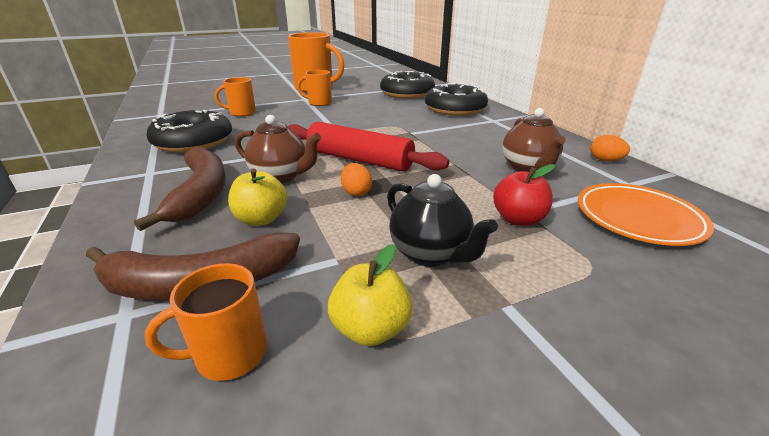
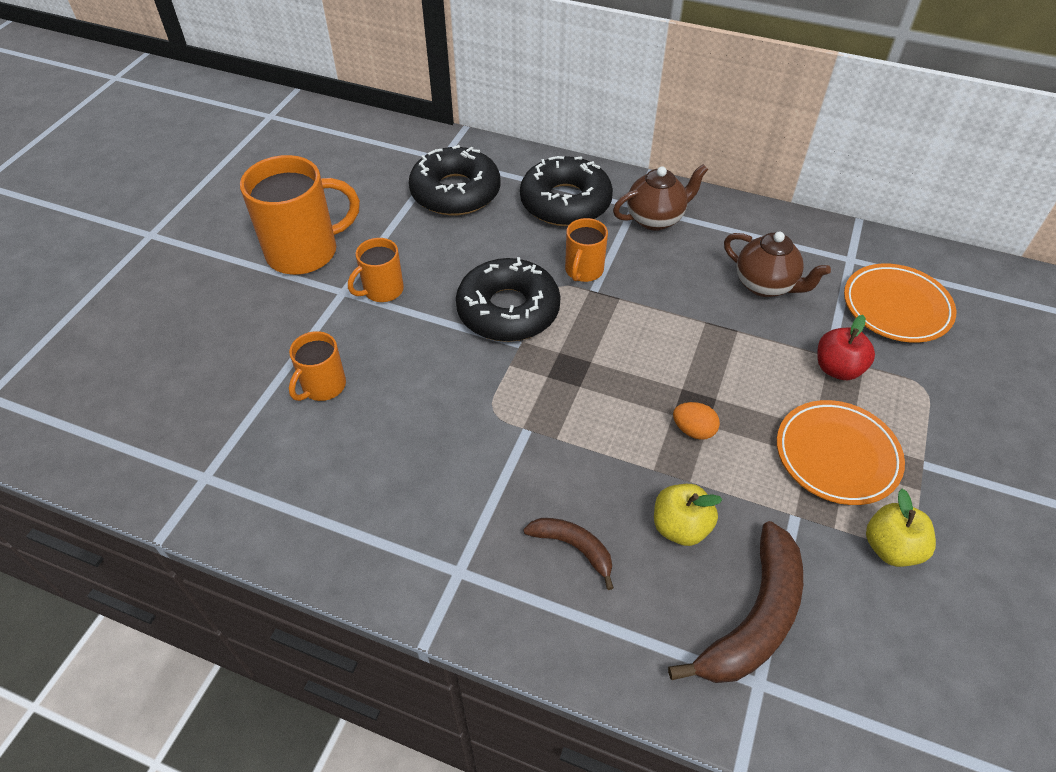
camera: 45 degrees left, 20 degrees up
(193, 142) = (391, 488): black donut -> black donut (508, 310)
(201, 194) = (573, 547): brown banana -> brown banana, size x0.55
(229, 354) = (858, 636): orange mug -> orange mug (583, 271)
(281, 176) = (597, 463): brown teapot -> brown teapot (656, 219)
(359, 160) = (621, 379): red rolling pin -> none
(431, 254) = (836, 455): black teapot -> orange plate
(605, 160) = (801, 229): orange egg -> none

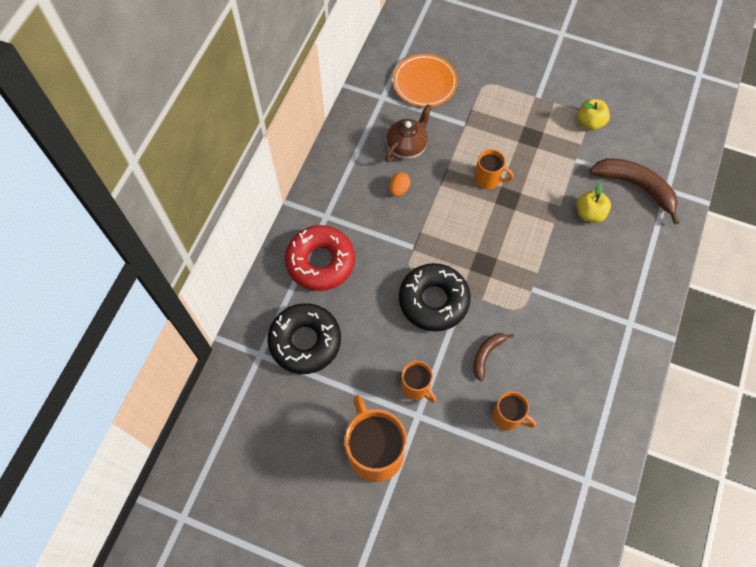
camera: 90 degrees left, 15 degrees up
(565, 202) = (320, 262): black donut -> red donut
(573, 547) = (608, 265): brown banana -> brown banana (486, 354)
(583, 271) = (394, 252): orange mug -> orange mug (488, 179)
(656, 219) = (341, 203): brown teapot -> none
(693, 430) = (525, 200): orange egg -> orange egg (399, 189)
(836, 455) = (536, 134): orange plate -> none
(837, 368) = (475, 122): red apple -> none

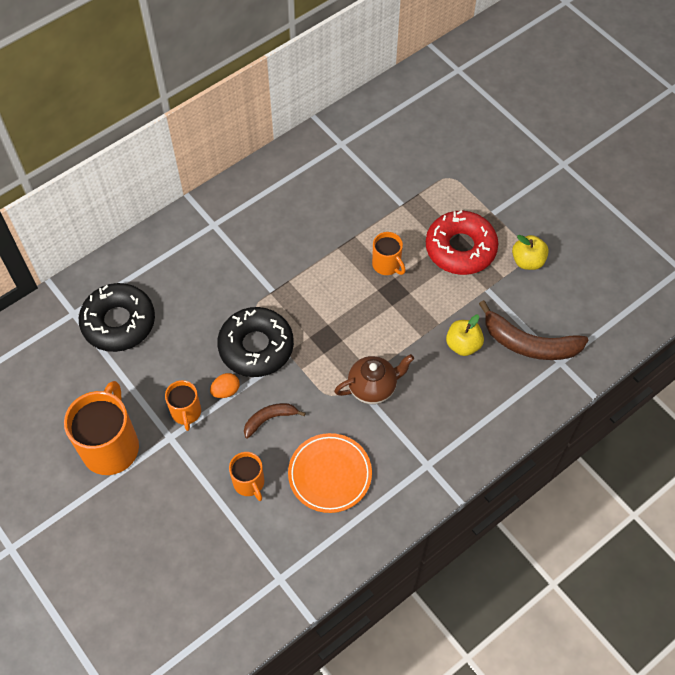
camera: 30 degrees right, 5 degrees down
(320, 262) = (180, 262): red donut -> red donut (460, 248)
(399, 189) = (296, 233): orange egg -> orange egg (226, 391)
(407, 147) = (331, 199): brown teapot -> brown teapot (373, 387)
(424, 83) = (390, 149): orange plate -> orange plate (330, 474)
(636, 187) = (529, 343): brown banana -> brown banana turned 135 degrees clockwise

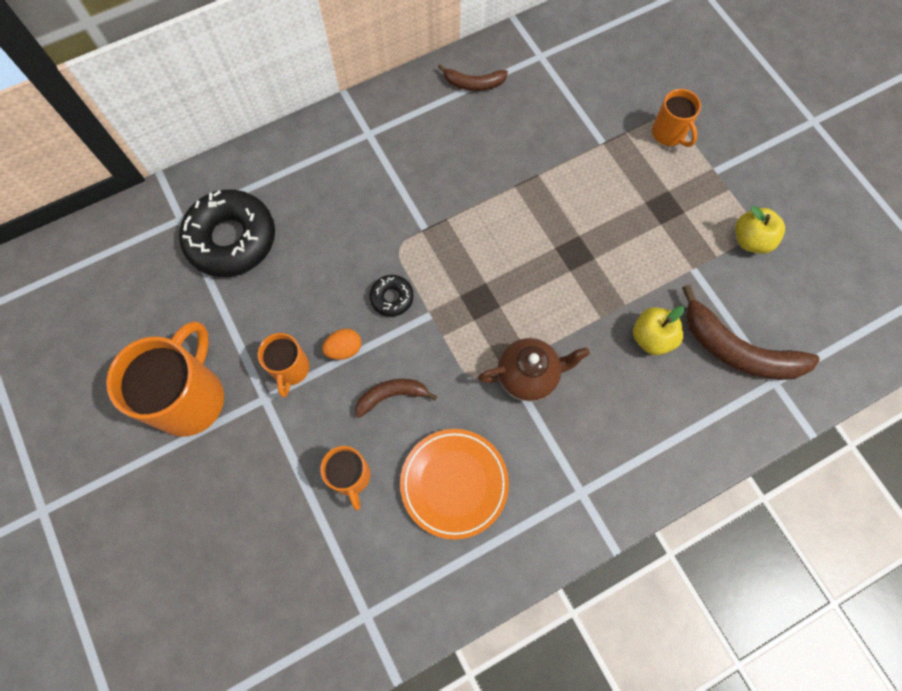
camera: 10 degrees right, 10 degrees up
(256, 347) = (392, 298): black donut -> black donut, size x0.46
(291, 173) = (473, 84): none -> brown banana
(387, 265) = (572, 217): orange mug -> orange mug (669, 134)
(460, 248) = (667, 210): red donut -> none

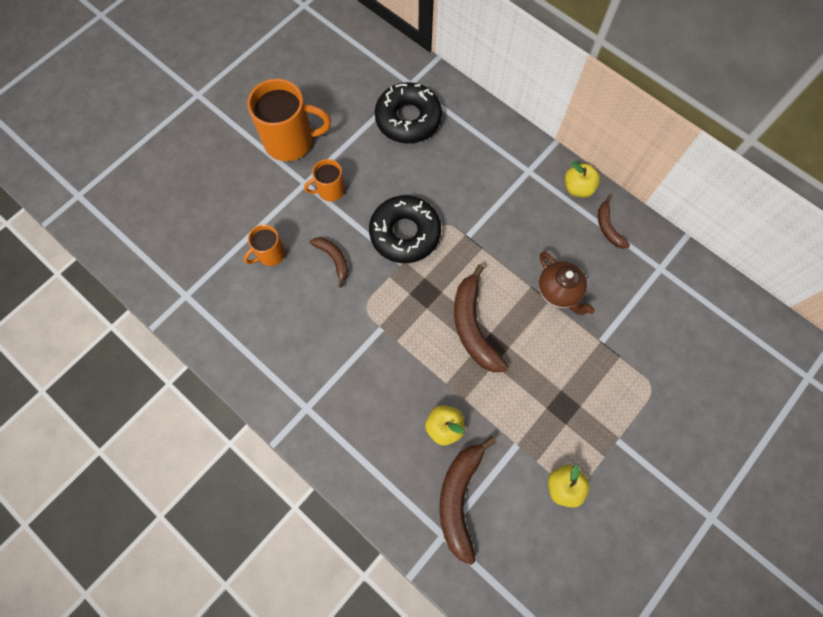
camera: 70 degrees right, 0 degrees up
(344, 349) = (356, 217): orange egg -> none
(392, 298) = (405, 233): black donut -> black donut, size x2.17
(413, 93) = (577, 188): none -> yellow apple
(454, 483) = (286, 320): orange plate -> none
(528, 376) = (380, 345): brown teapot -> brown teapot (559, 292)
(541, 263) = (473, 326): none -> brown banana
(669, 134) = (635, 392): orange mug -> none

